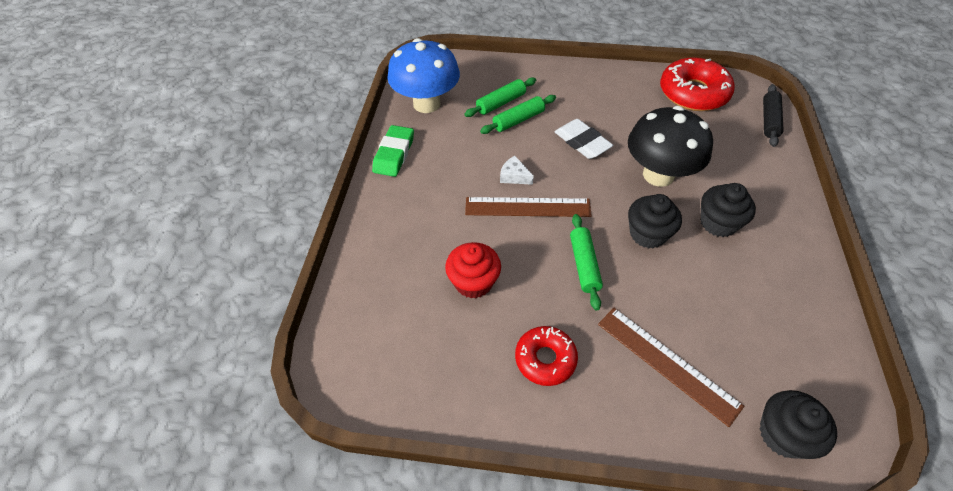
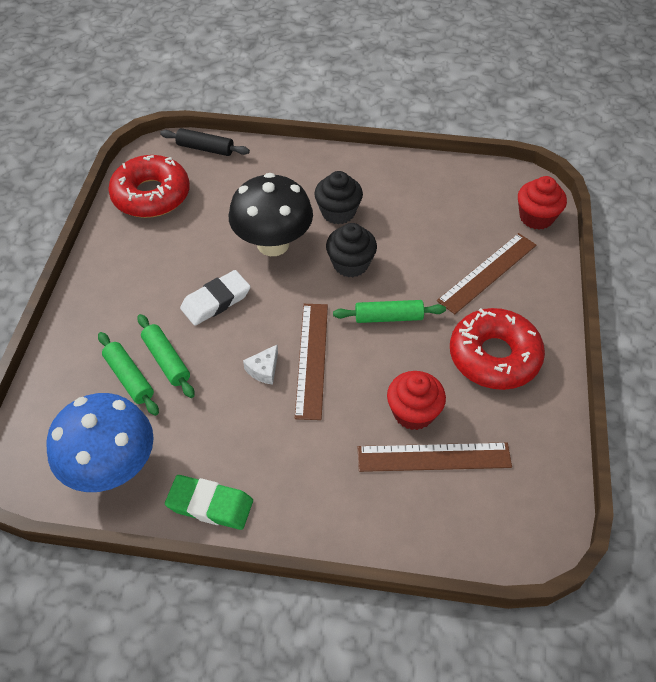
camera: 90 degrees left, 0 degrees up
(426, 296) = (434, 457): none -> brown ruler
(545, 359) = (494, 356): red donut -> red donut, size x1.63
(783, 434) = (536, 217): black cupcake -> red cupcake

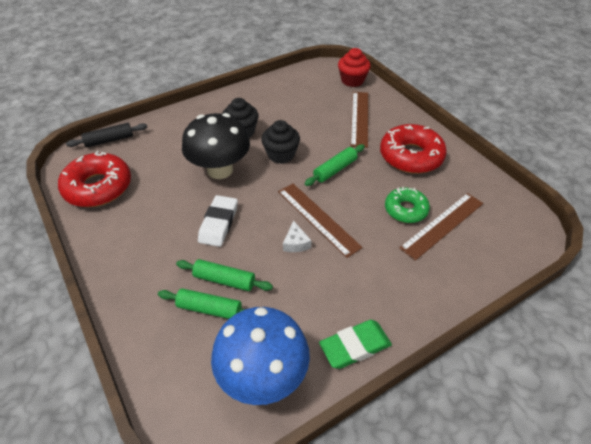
camera: 40 degrees left, 5 degrees down
(413, 412) = (405, 210): red cupcake -> green donut

